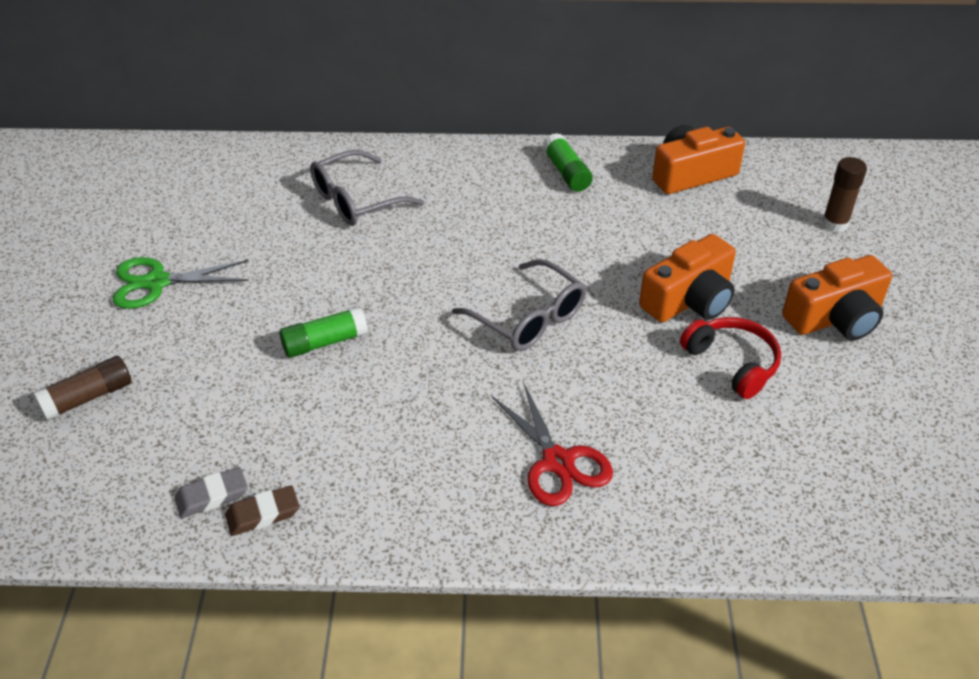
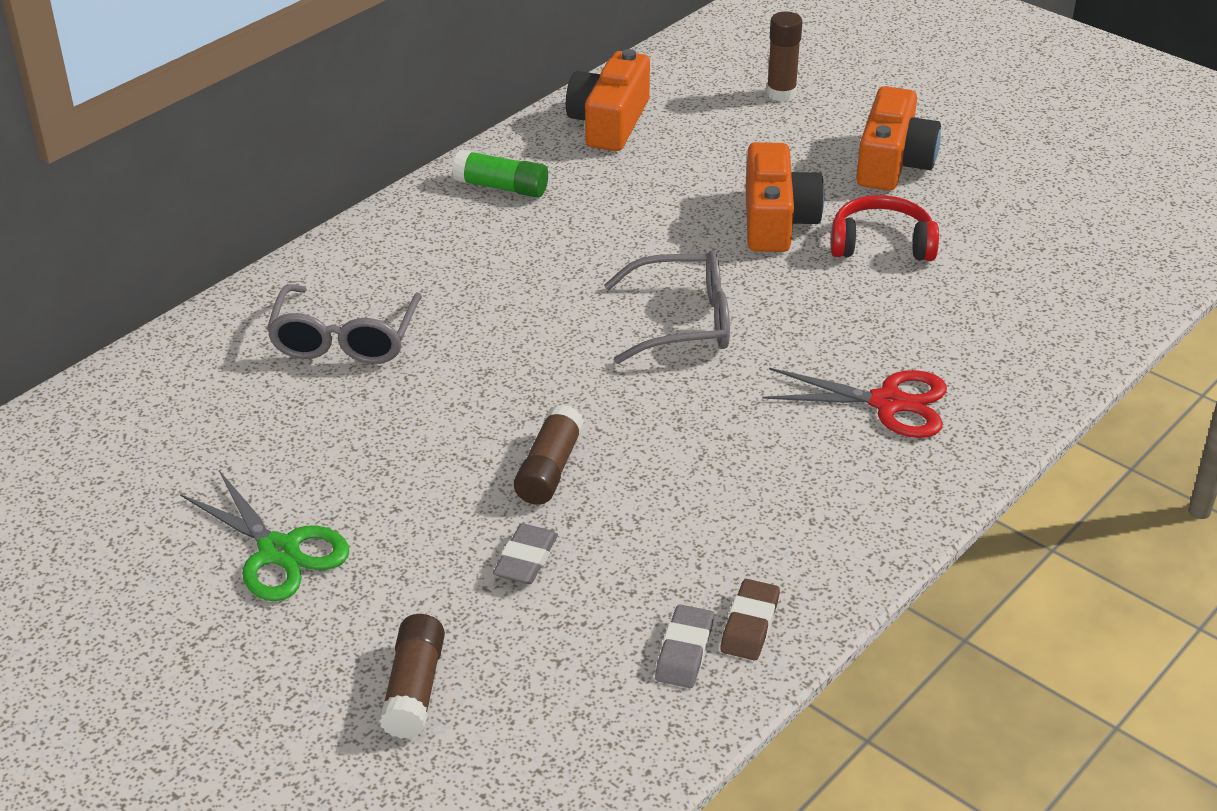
camera: 50 degrees left, 5 degrees down
(157, 282) = (278, 551): green scissors -> green scissors turned 75 degrees counterclockwise
(235, 379) = (526, 559): none -> grey eraser
(324, 342) = (549, 469): green glue stick -> brown glue stick

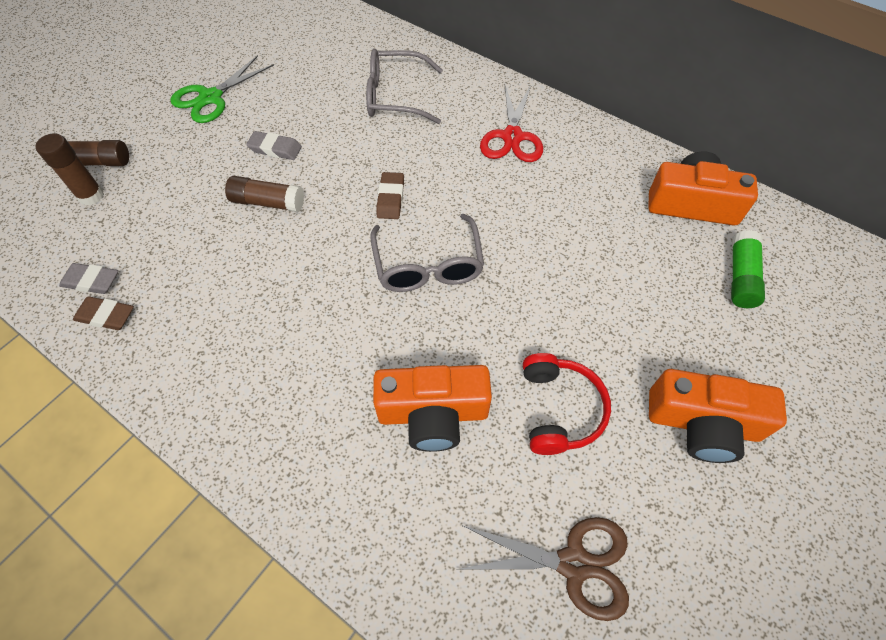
camera: 85 degrees right, 20 degrees up
(501, 187) = (579, 149): green glue stick -> green glue stick (741, 277)
(526, 559) = (187, 199): grey eraser -> grey eraser (275, 149)
(562, 350) = (390, 198): none -> brown eraser
(776, 221) = (577, 324): orange camera -> orange camera (433, 413)
(781, 94) = (792, 326): brown glue stick -> brown glue stick (91, 196)
(887, 403) = (331, 408): red scissors -> red scissors (512, 137)
(1039, 253) = (573, 563): none -> brown scissors

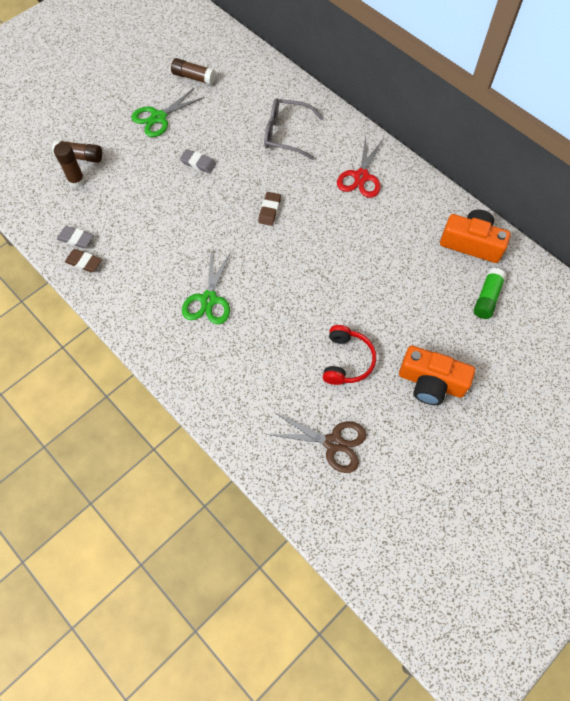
camera: 10 degrees right, 5 degrees up
(267, 202) = (189, 201): brown glue stick -> brown glue stick (193, 77)
(317, 344) = (209, 299): none -> green scissors
(428, 265) = (285, 260): grey glasses -> none
(433, 413) = (271, 351): orange camera -> none

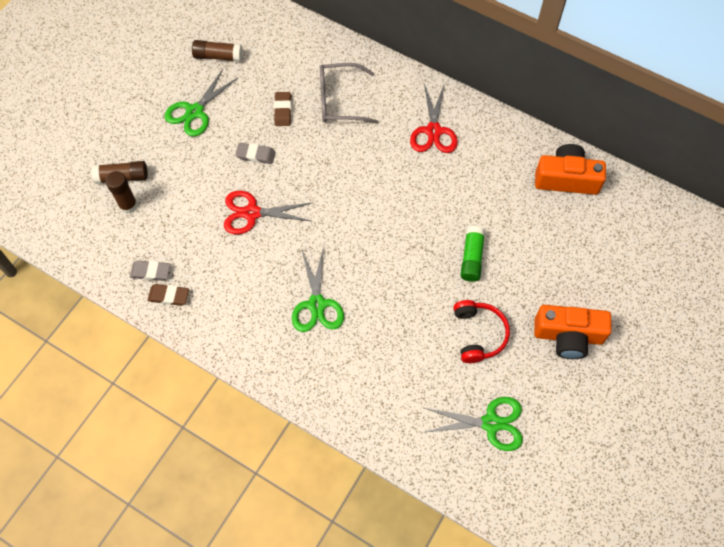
camera: 15 degrees left, 0 degrees up
(178, 210) = (252, 213): none -> red scissors
(269, 210) = (349, 191): brown eraser -> brown eraser (283, 111)
(333, 443) = (491, 423): brown scissors -> green scissors
(487, 298) = (598, 233): green glue stick -> green glue stick (471, 258)

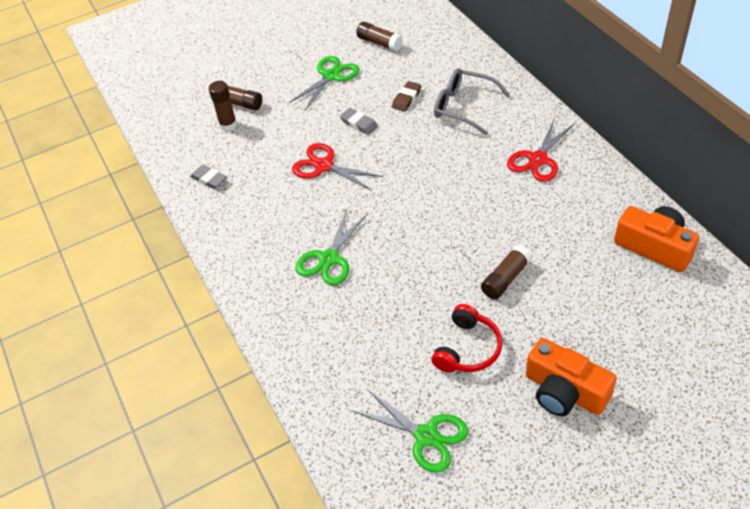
camera: 35 degrees right, 15 degrees down
(169, 296) = (210, 202): brown eraser -> none
(195, 112) = (331, 76): green scissors -> green scissors turned 150 degrees clockwise
(471, 258) = (505, 279): green glue stick -> brown glue stick

